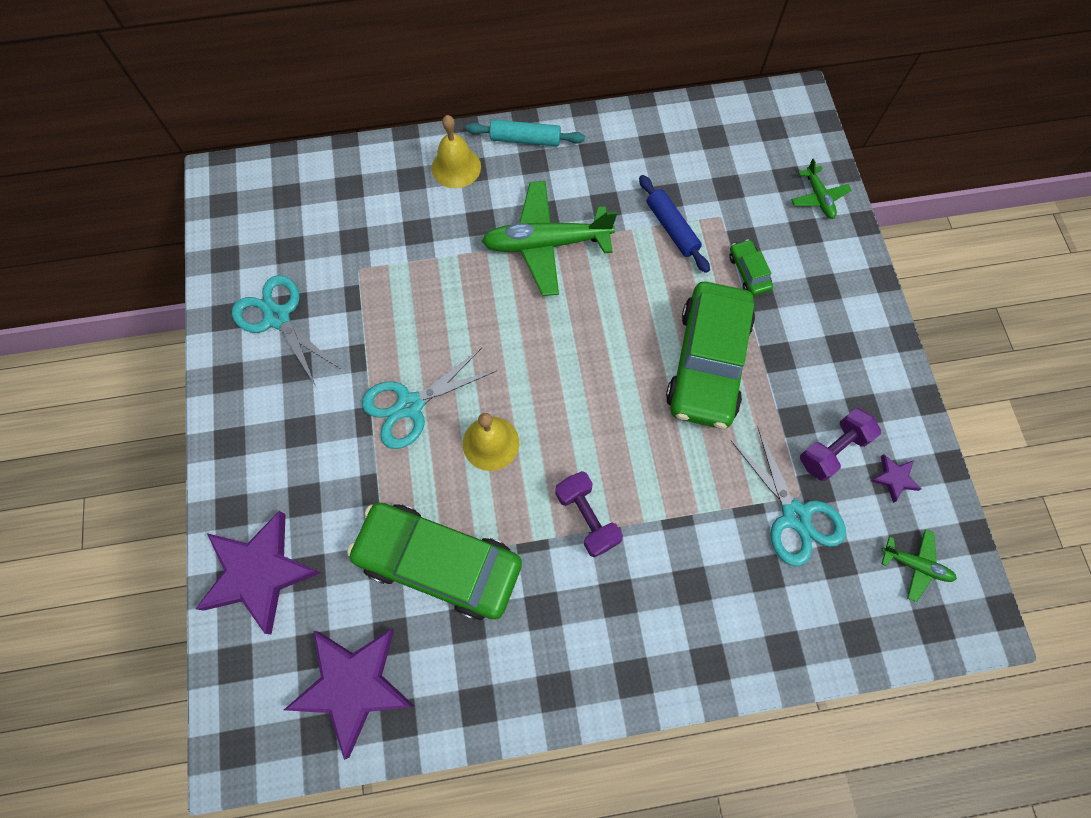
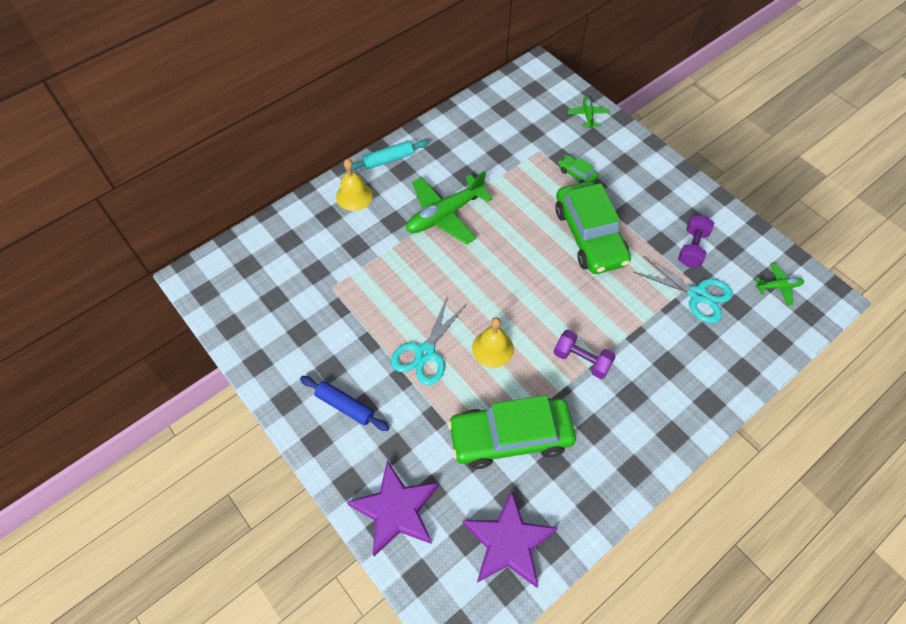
camera: 30 degrees left, 10 degrees down
(277, 317) = (295, 345): turquoise scissors -> none
(672, 228) = (515, 170): blue rolling pin -> blue rolling pin (345, 406)
(818, 197) = (587, 115): green plane -> green plane turned 135 degrees counterclockwise
(894, 478) = (735, 246): purple star -> none

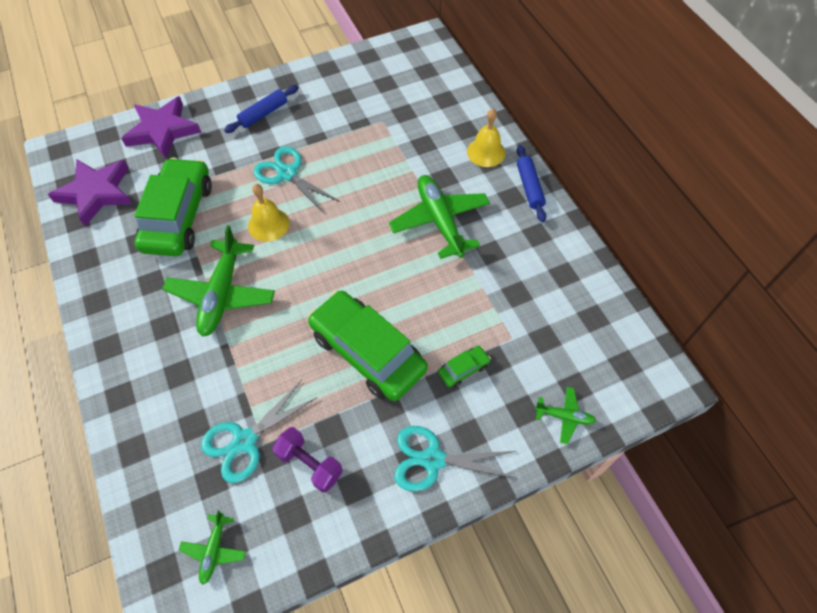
camera: 105 degrees right, 0 degrees up
(388, 160) = (529, 187): turquoise rolling pin -> blue rolling pin
(582, 360) = (222, 294): purple dumbbell -> green plane
(589, 235) = (367, 352): green car -> green car turned 45 degrees clockwise
(652, 178) = (433, 459): none -> turquoise scissors

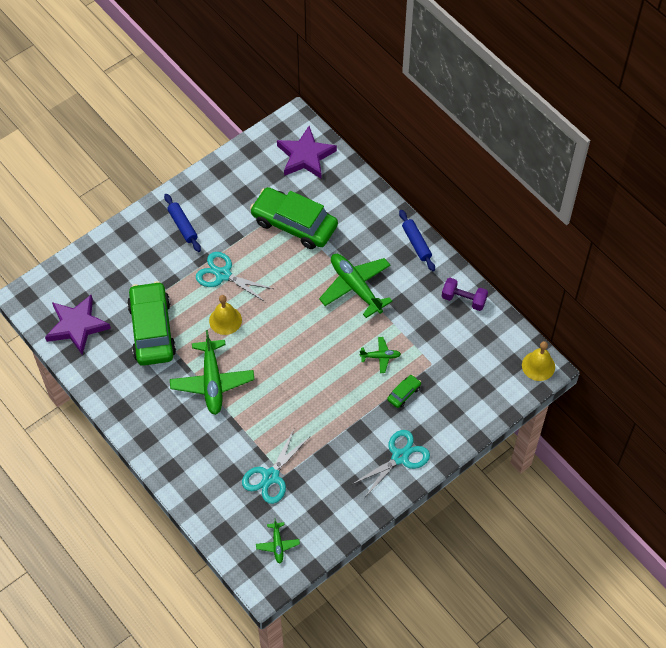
camera: 15 degrees left, 0 degrees up
(162, 130) = (104, 260): purple star -> purple star (305, 156)
(263, 114) = (182, 226): blue rolling pin -> blue rolling pin turned 60 degrees counterclockwise
(310, 464) = (320, 480): purple dumbbell -> purple dumbbell (463, 299)
(367, 352) = (333, 398): green car -> green car (294, 224)
(433, 459) = (400, 457): turquoise scissors -> turquoise scissors turned 150 degrees clockwise
(486, 152) = (375, 220): yellow bell -> yellow bell (538, 366)
(564, 416) = (479, 408): green plane -> green plane (380, 356)

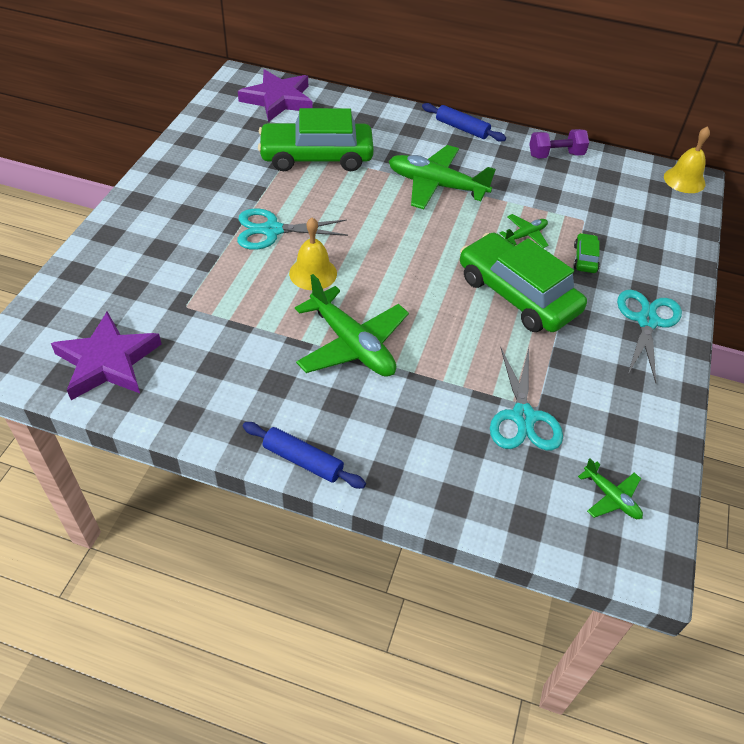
camera: 35 degrees left, 10 degrees down
(152, 330) = (223, 322): green car -> green car (517, 294)
(182, 226) = (181, 203): blue rolling pin -> blue rolling pin (303, 460)

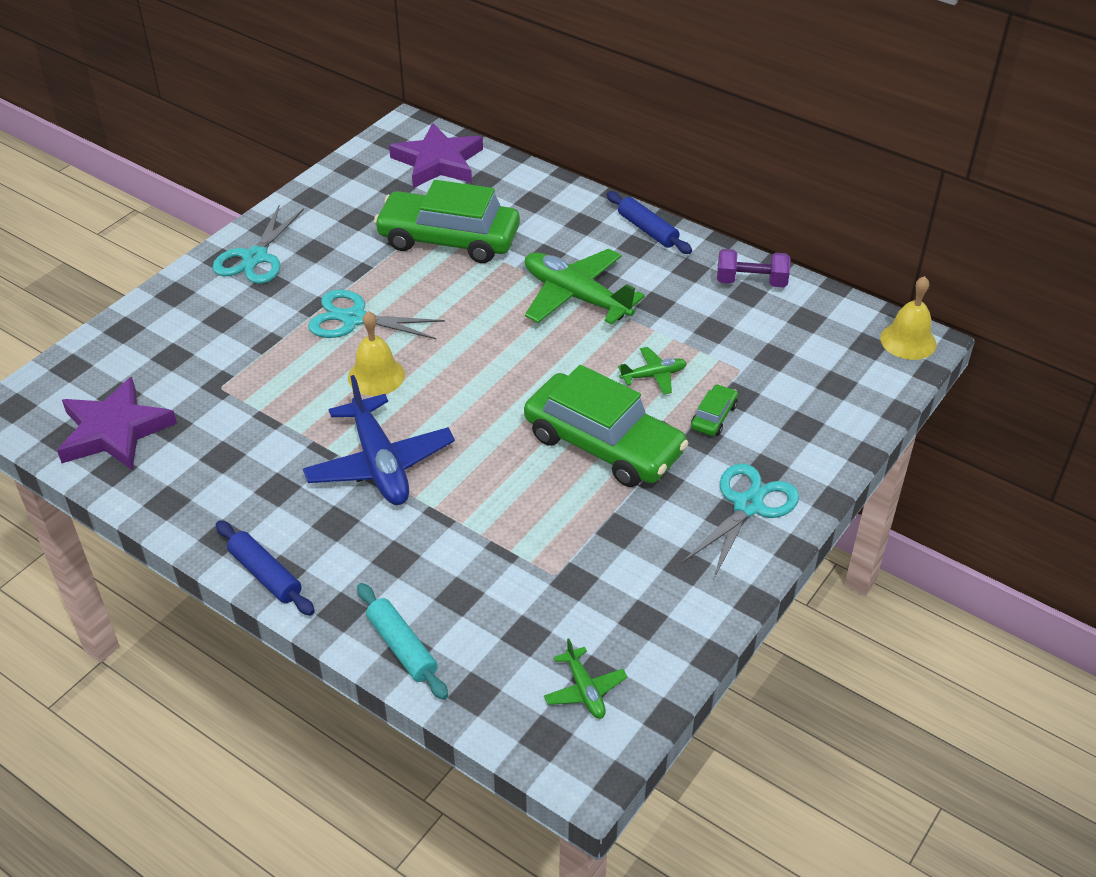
camera: 20 degrees right, 5 degrees down
(352, 344) = (380, 463): green plane -> blue plane
(449, 497) = (402, 647): none -> turquoise rolling pin
(517, 294) = (603, 444): green car -> green car turned 150 degrees clockwise
(523, 417) = (532, 582): turquoise scissors -> turquoise scissors (255, 258)

